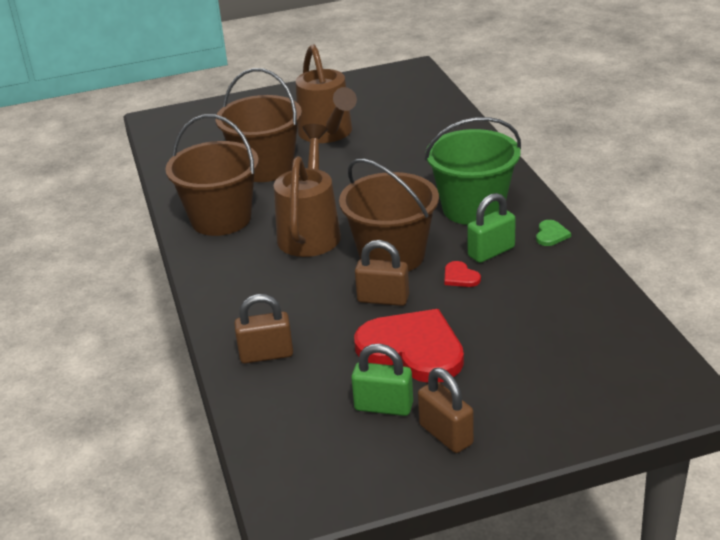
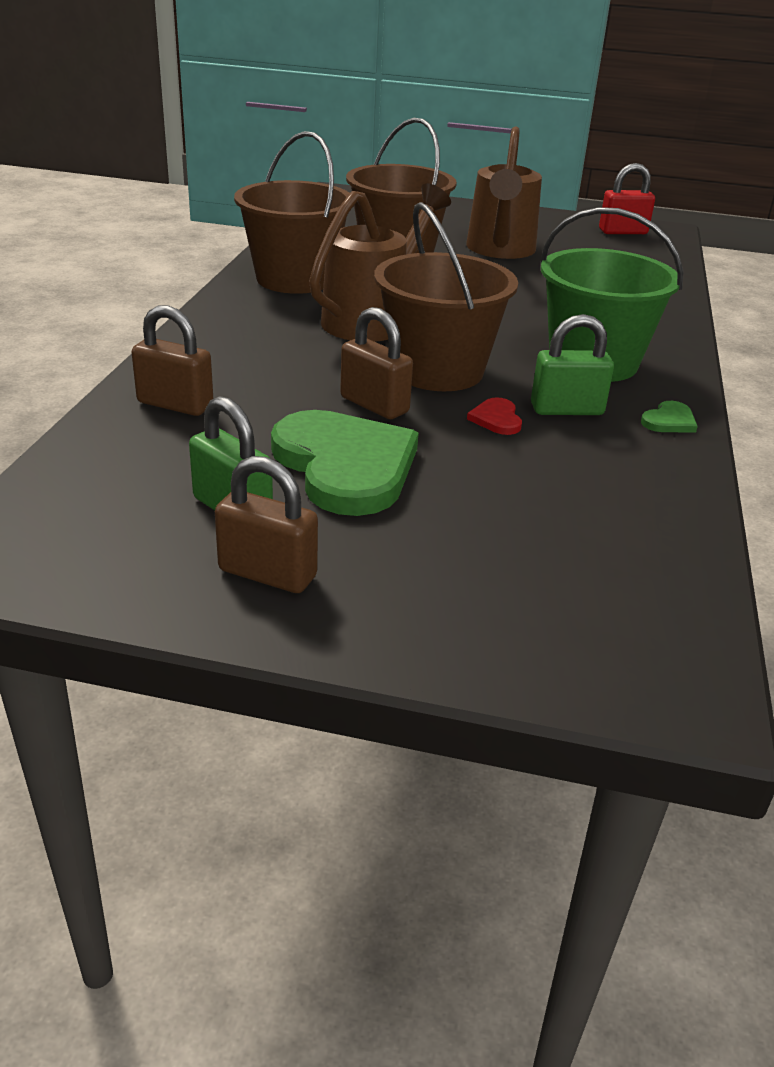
camera: 25 degrees right, 0 degrees up
(389, 82) = (622, 232): none -> red padlock
(412, 349) = (345, 466): red heart -> green heart
(446, 434) = (267, 573): brown padlock -> brown padlock turned 60 degrees counterclockwise

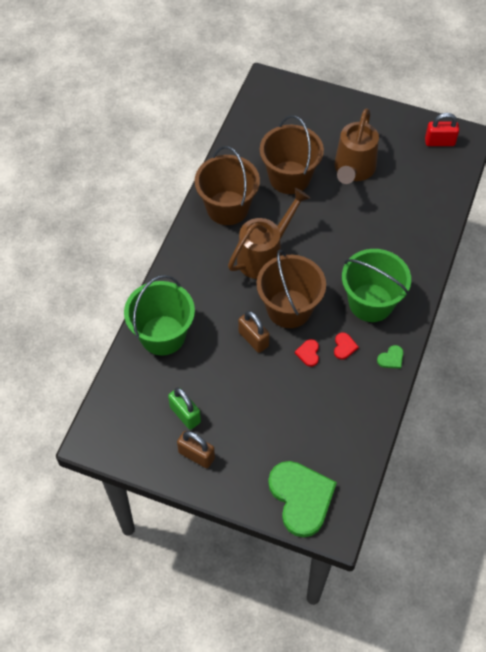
camera: 10 degrees right, 25 degrees up
(175, 404) = (162, 335): brown padlock -> green bucket
(345, 466) = (234, 387): green heart -> green heart (301, 498)
(566, 409) = (344, 346): green padlock -> red heart

